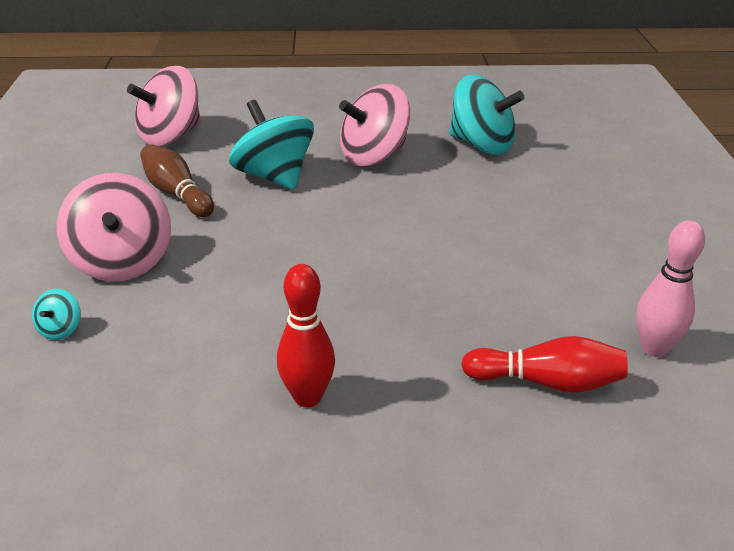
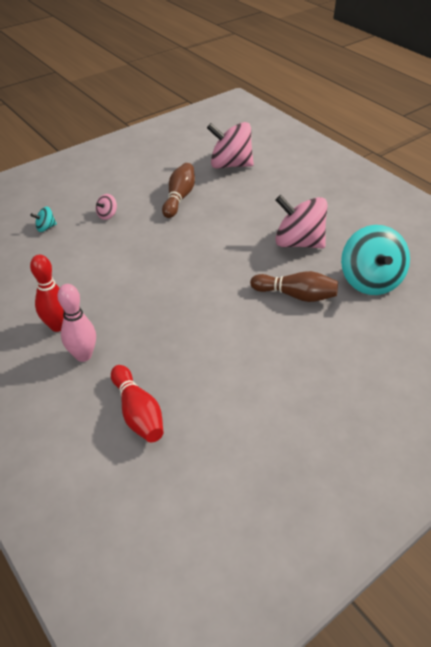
camera: 55 degrees right, 10 degrees up
(122, 262) = (107, 215): pink spinning top -> pink spinning top, size x0.43
(274, 176) = (232, 219): turquoise spinning top -> none
(457, 193) = (296, 295): none -> brown bowling pin
(654, 348) = (211, 453): pink bowling pin -> pink bowling pin (83, 355)

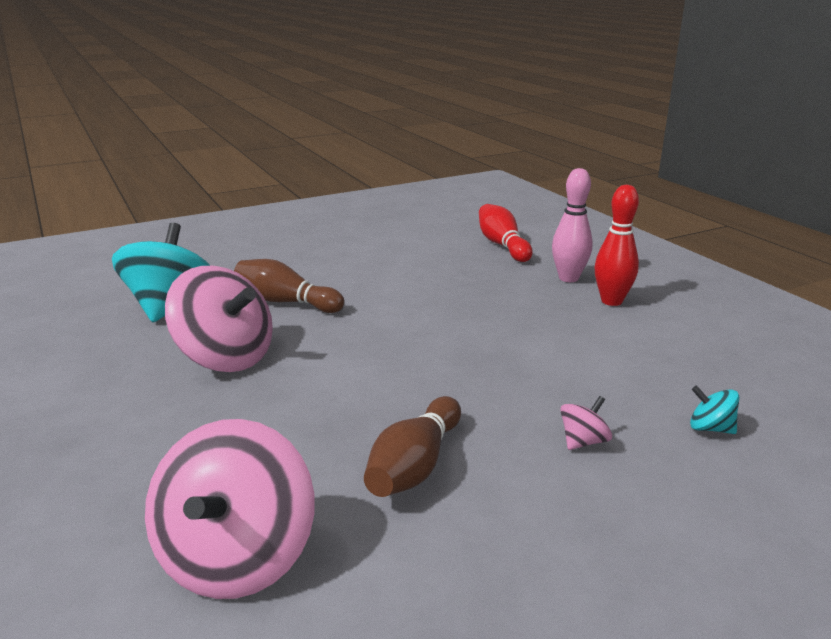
camera: 170 degrees left, 20 degrees down
(46, 227) = (710, 428): turquoise spinning top -> turquoise spinning top turned 135 degrees counterclockwise
(230, 165) = (237, 557): pink spinning top -> pink spinning top turned 75 degrees clockwise

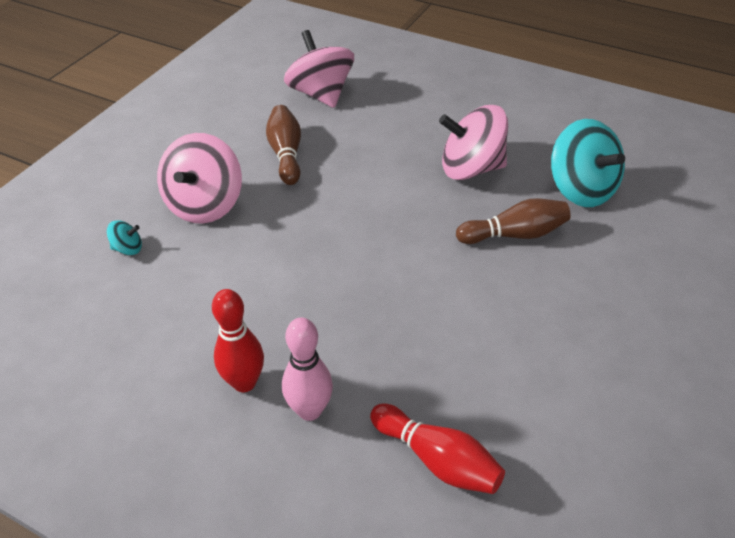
camera: 145 degrees right, 20 degrees up
(583, 441) = (205, 205): pink spinning top -> pink spinning top, size x2.35

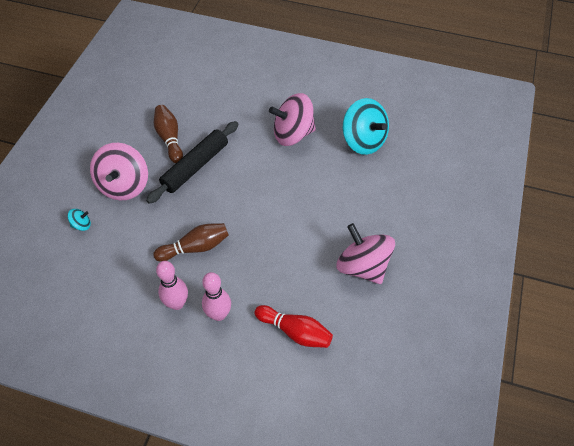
camera: 10 degrees left, 10 degrees up
(244, 382) = (177, 303): red bowling pin -> pink bowling pin
(316, 193) = (195, 166): none -> black rolling pin
(321, 94) = (184, 86): pink spinning top -> pink spinning top (362, 266)
(514, 234) = (325, 180): brown bowling pin -> brown bowling pin (195, 247)

